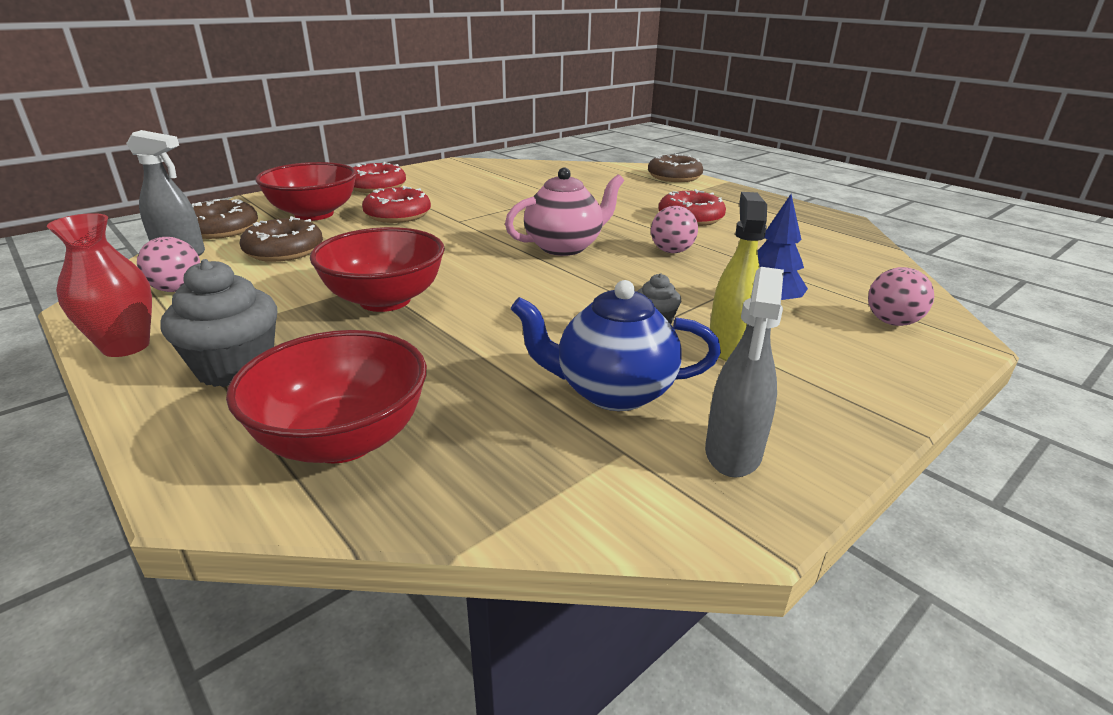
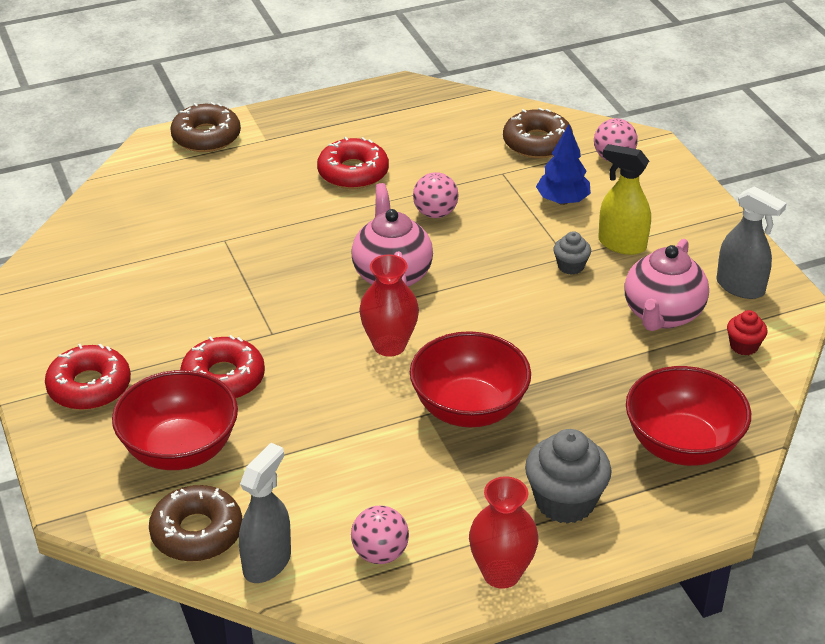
camera: 70 degrees left, 10 degrees up
(284, 251) = (302, 476): brown donut -> brown donut (537, 143)
(464, 258) = (389, 345): none -> red vase
(591, 473) = (744, 346): none -> red cupcake
(612, 391) = (662, 315): blue teapot -> pink teapot

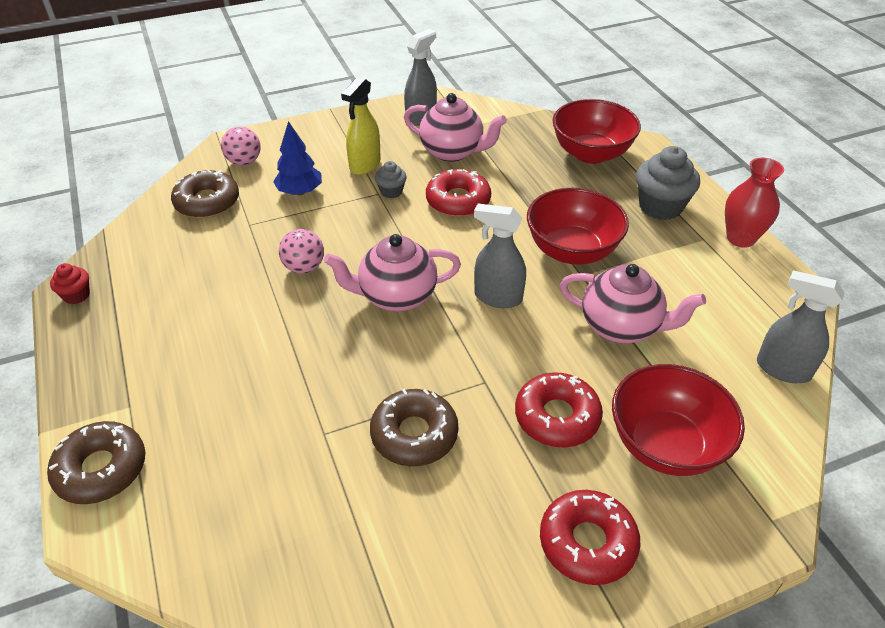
camera: 90 degrees left, 5 degrees up
(197, 532) = (767, 421): brown donut -> brown donut (414, 434)
(340, 437) = (621, 327): none -> pink teapot
(353, 173) = (220, 327): red donut -> red donut (458, 201)
(380, 553) = (746, 300): pink ball -> none
(389, 345) = (497, 297): red vase -> grey spray bottle
(744, 346) = (486, 121): red cupcake -> red cupcake (76, 295)

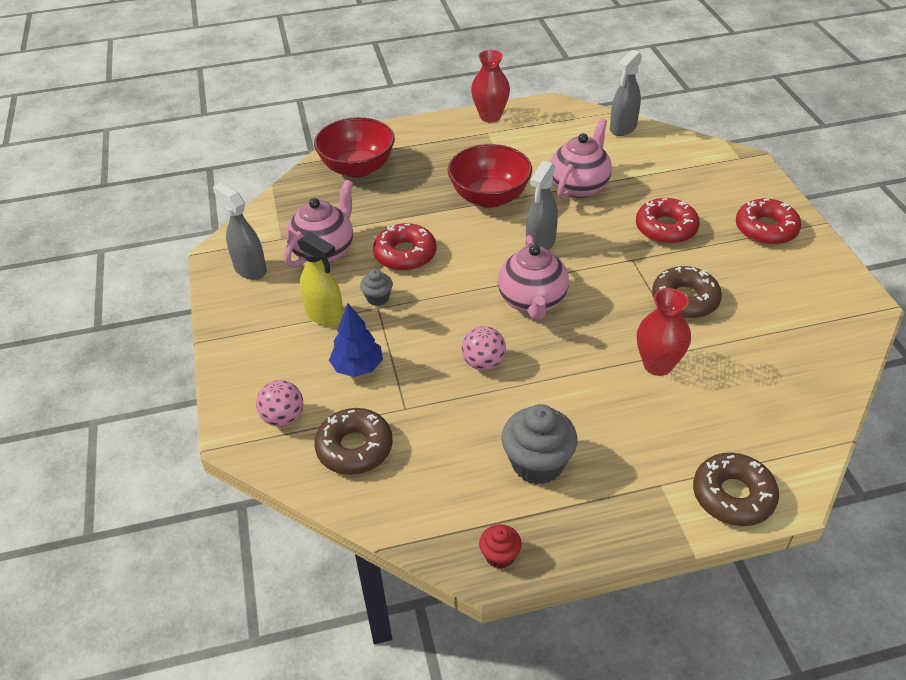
camera: 80 degrees left, 0 degrees up
(299, 405) = (658, 365): none -> red vase
(660, 206) = (443, 145): grey cupcake -> grey cupcake (537, 463)
(666, 445) = (687, 186): red bowl -> none

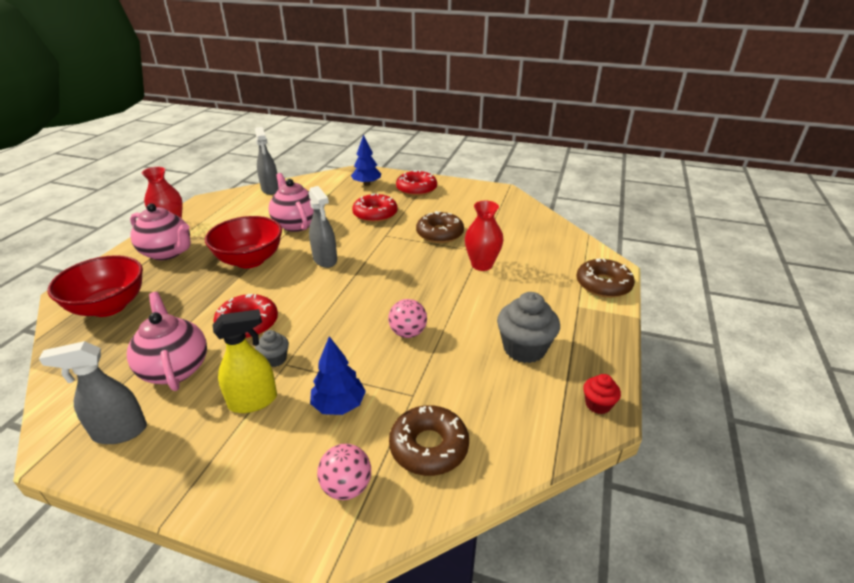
camera: 60 degrees left, 10 degrees down
(532, 302) = (375, 286): pink teapot -> pink teapot (167, 253)
(724, 185) = (367, 184): none -> blue tree

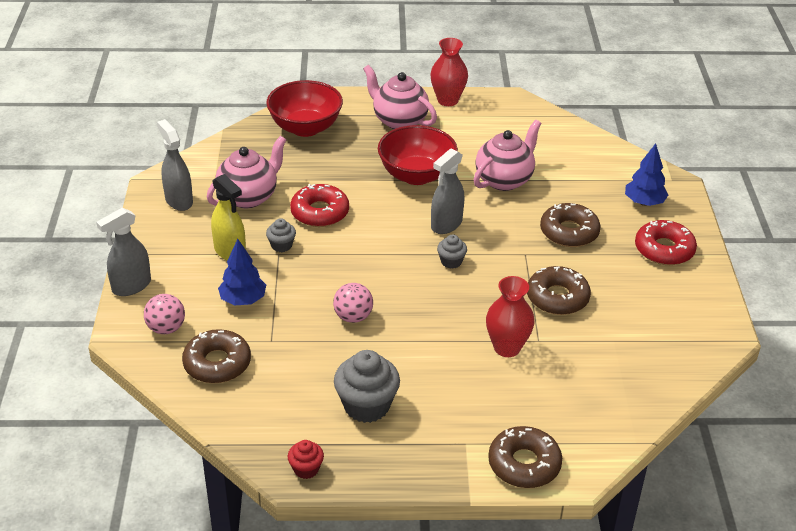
camera: 70 degrees right, 5 degrees up
(167, 253) = (399, 121): pink teapot -> pink teapot turned 120 degrees clockwise
(270, 189) = (570, 132): grey spray bottle -> grey spray bottle (131, 286)
(371, 267) = (451, 261): none -> grey cupcake
(375, 214) = (569, 232): red donut -> brown donut

